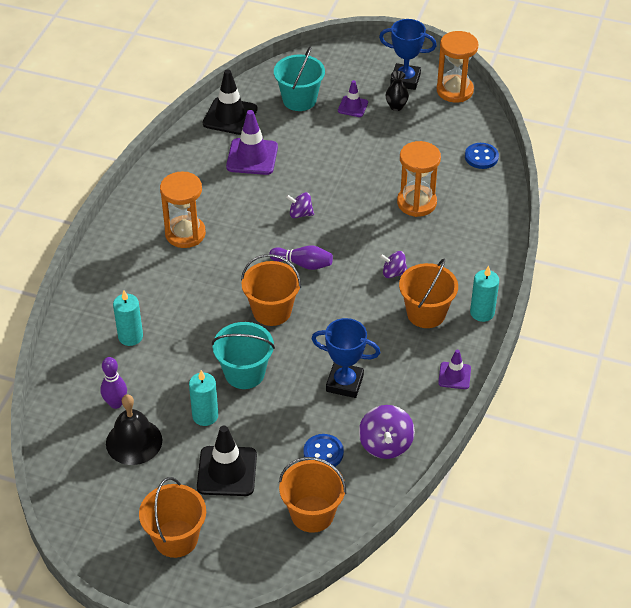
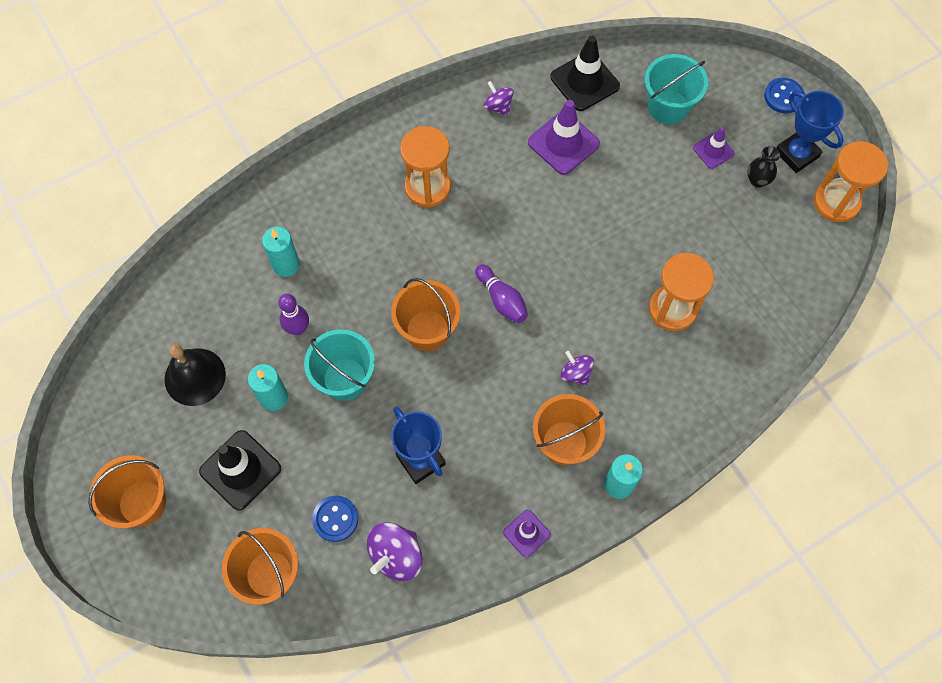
camera: 40 degrees right, 20 degrees up
(116, 403) = (214, 325): purple bowling pin -> purple bowling pin (298, 328)
(300, 214) = (550, 241): purple spinning top -> purple spinning top (498, 106)
(481, 157) = (789, 302): blue button -> blue button (783, 96)

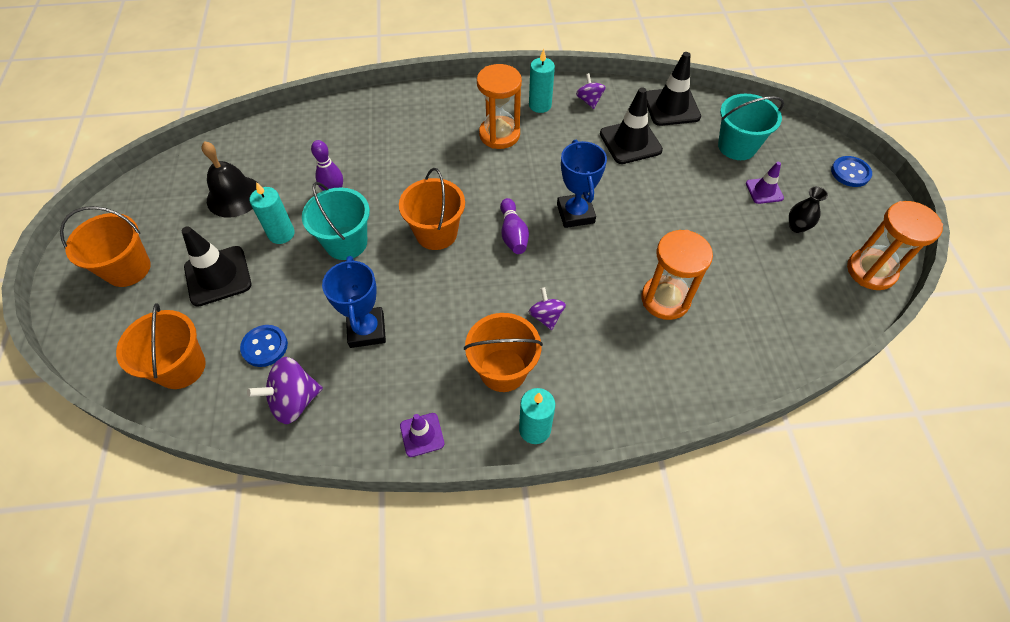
camera: 25 degrees right, 10 degrees down
(286, 264) = (355, 147): turquoise candle -> turquoise candle (540, 105)
(563, 143) = (630, 142): purple traffic cone -> black traffic cone
(796, 154) = (845, 219): blue trophy -> blue trophy (575, 213)

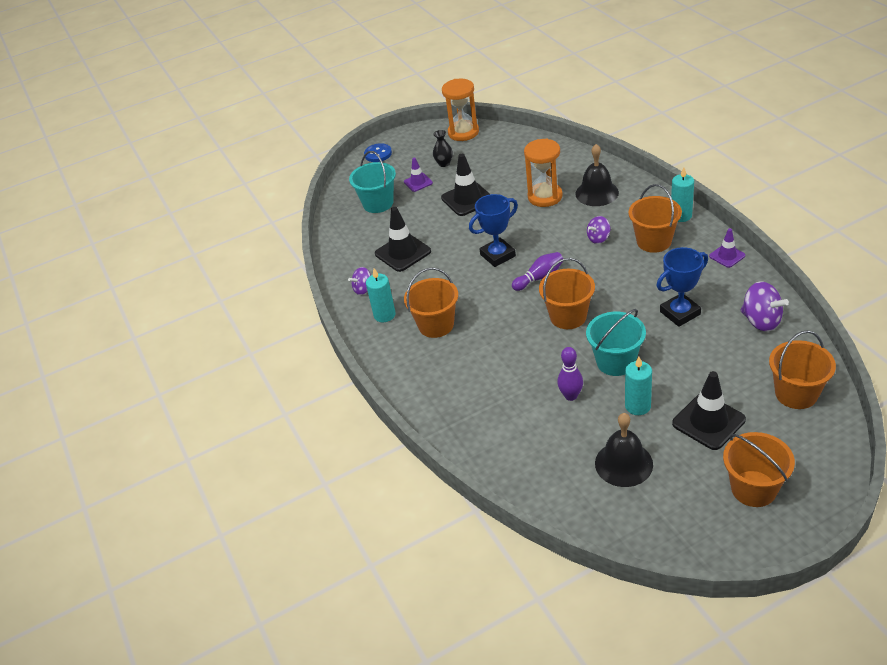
camera: 105 degrees left, 15 degrees down
(265, 346) = (739, 357): blue button -> none
(499, 134) = (436, 325): orange hourglass -> orange bucket
(642, 358) = (597, 193): none -> black bell
(671, 107) = (348, 244): black traffic cone -> black traffic cone (467, 199)

